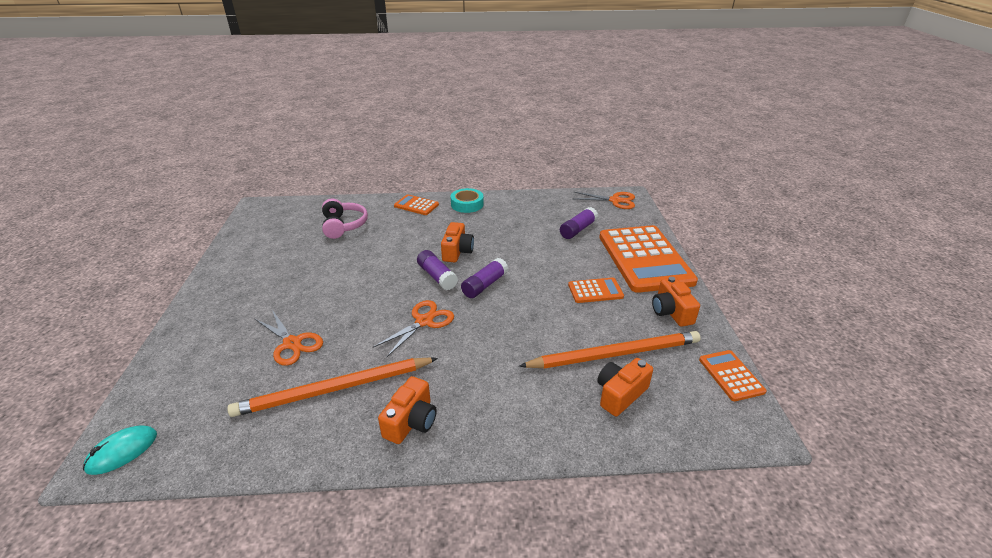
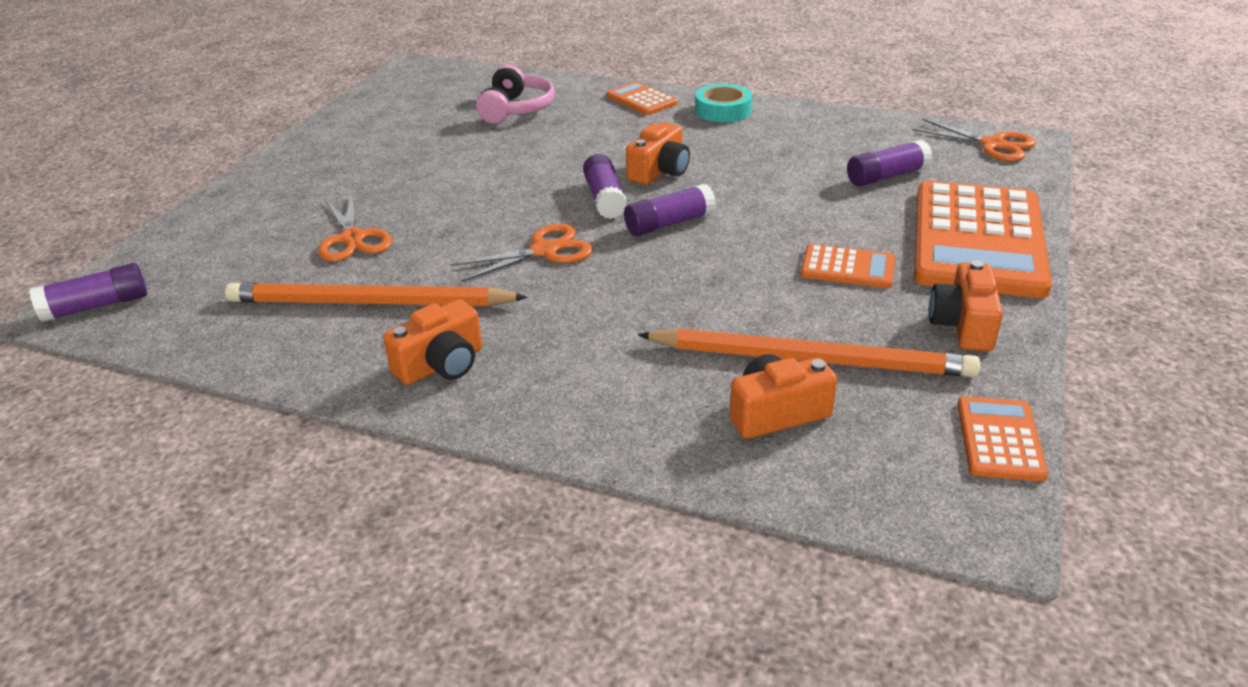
camera: 25 degrees right, 0 degrees up
(122, 451) = (96, 306): turquoise mouse -> purple glue stick

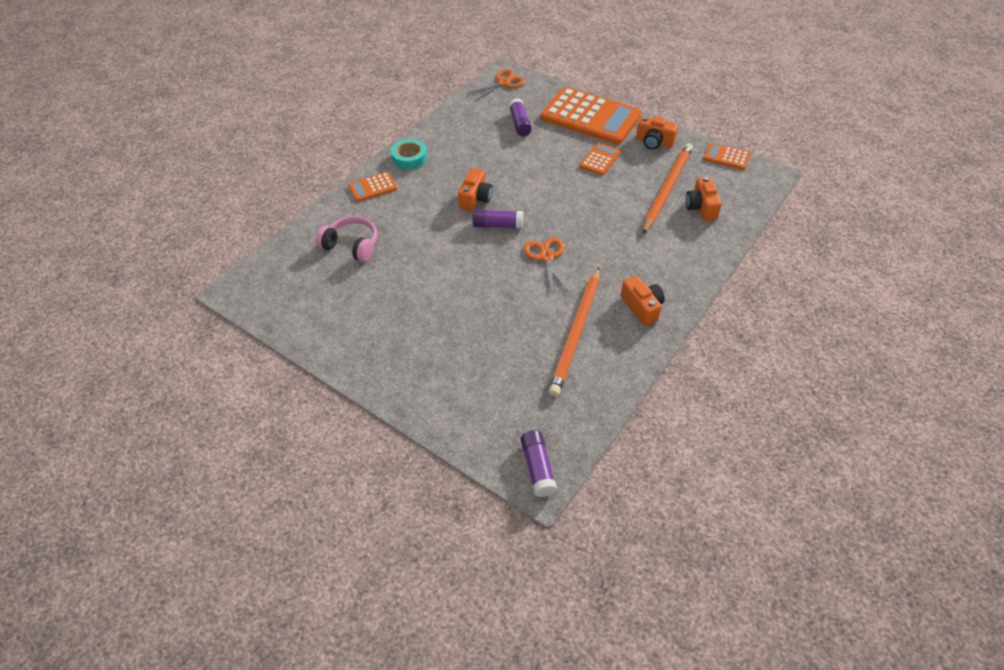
camera: 75 degrees left, 15 degrees up
(353, 238) = (500, 338): orange scissors -> none
(659, 171) = (475, 198): orange camera -> orange camera turned 60 degrees clockwise
(669, 223) = (536, 206): purple glue stick -> none

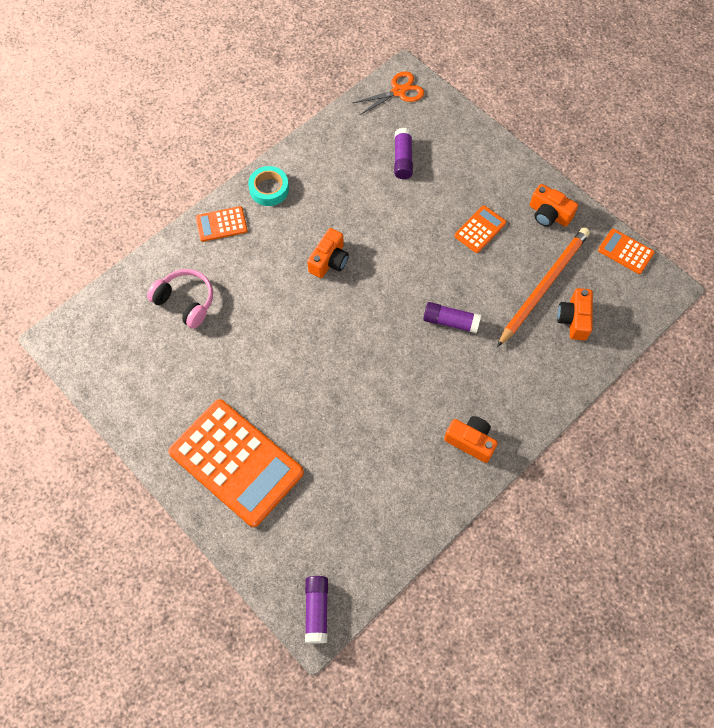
camera: 10 degrees right, 15 degrees up
(498, 225) = (345, 302): purple glue stick -> purple glue stick (450, 321)
(546, 257) = (387, 356): orange scissors -> none
(576, 333) = (394, 460): orange pencil -> none
(590, 117) = (486, 163): orange calculator -> orange calculator (236, 462)
(642, 307) = (470, 441): orange camera -> orange camera turned 45 degrees counterclockwise

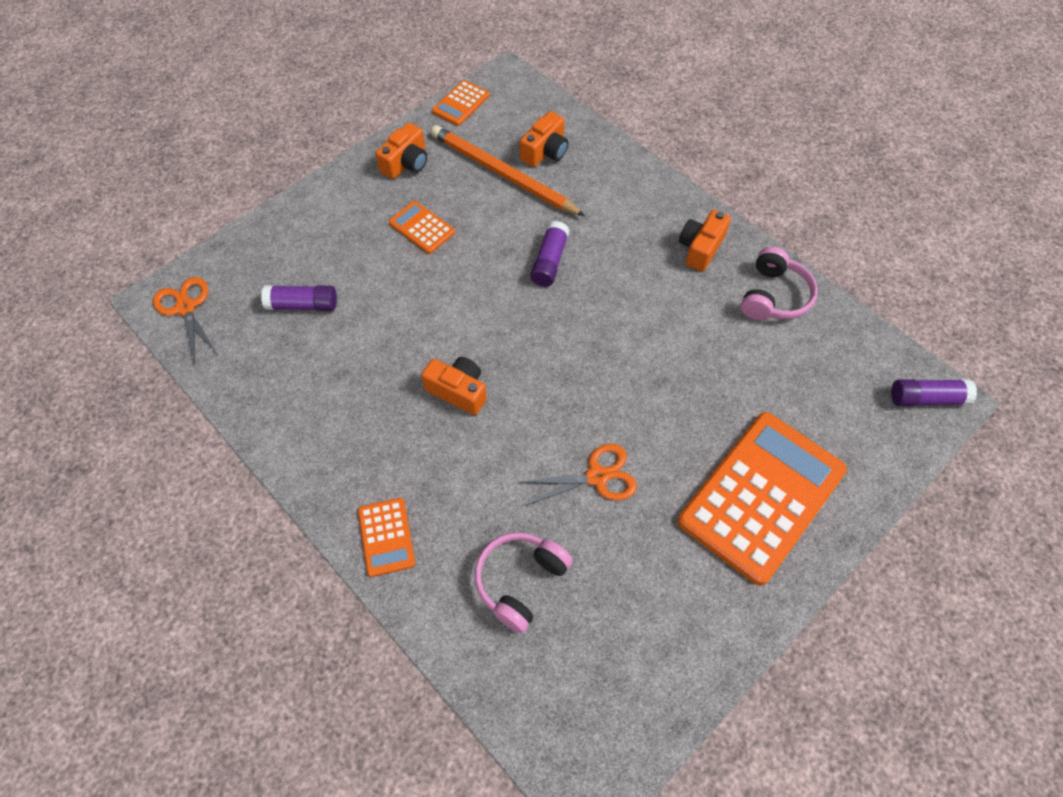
camera: 90 degrees left, 5 degrees down
(257, 350) = (597, 476): none -> orange scissors
(269, 189) = (330, 472): turquoise tape -> none
(420, 497) = (773, 296): none -> pink headphones
(574, 319) = (545, 151): orange camera -> orange camera turned 60 degrees counterclockwise

